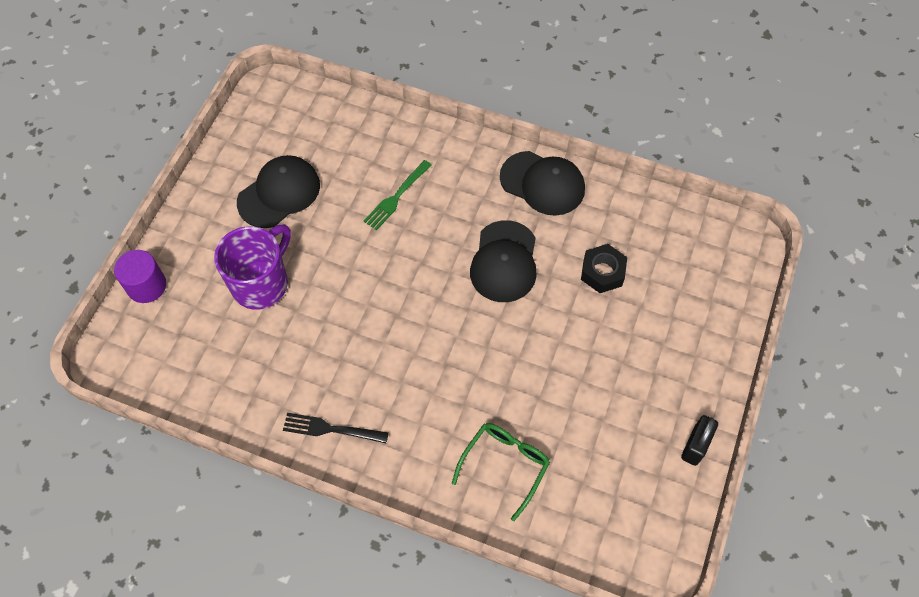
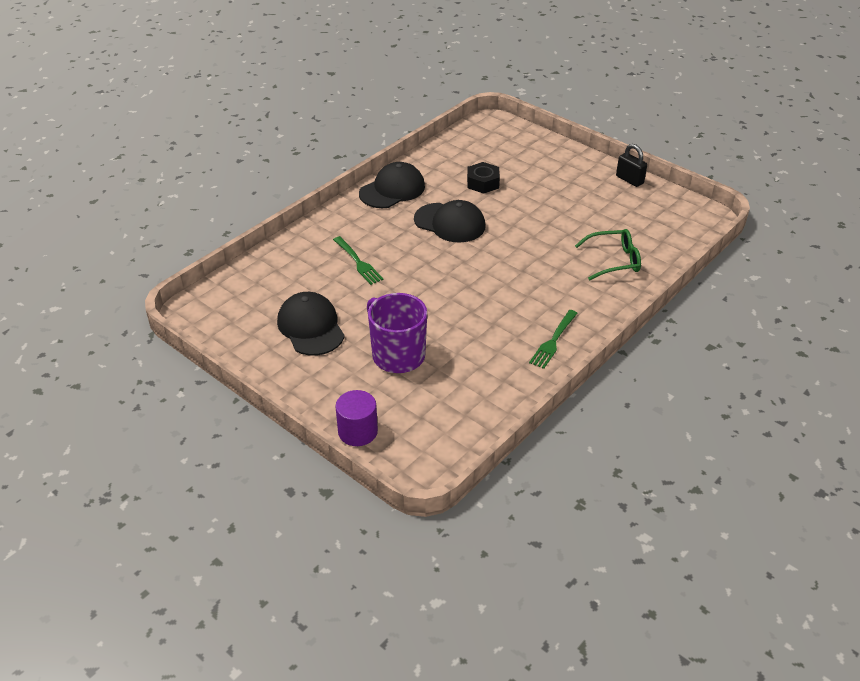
camera: 70 degrees left, 20 degrees down
(332, 429) = (553, 340): black fork -> green fork
(505, 464) = (615, 260): green glasses -> green glasses turned 120 degrees clockwise

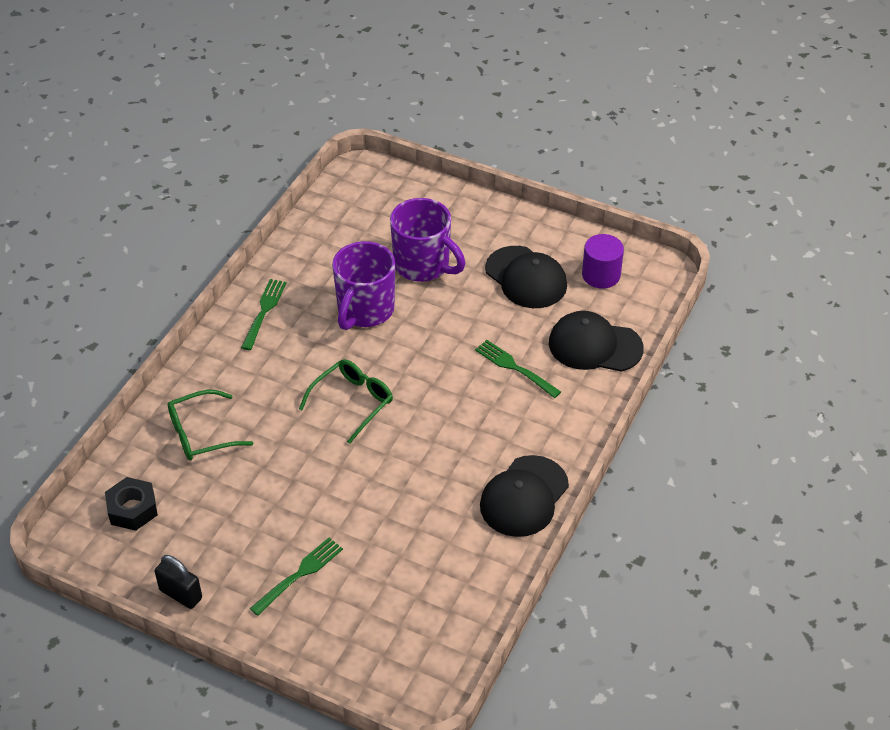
camera: 165 degrees right, 5 degrees up
(358, 431) = (431, 190): purple cylinder -> purple cylinder (601, 275)
(450, 223) = (424, 452): black cap -> black cap (594, 346)
(463, 325) = (365, 310): none -> purple mug
(483, 183) = (400, 539): black nut -> black nut (132, 509)
(492, 261) = (353, 401): none -> green glasses
(552, 177) = (299, 575): none -> green fork

